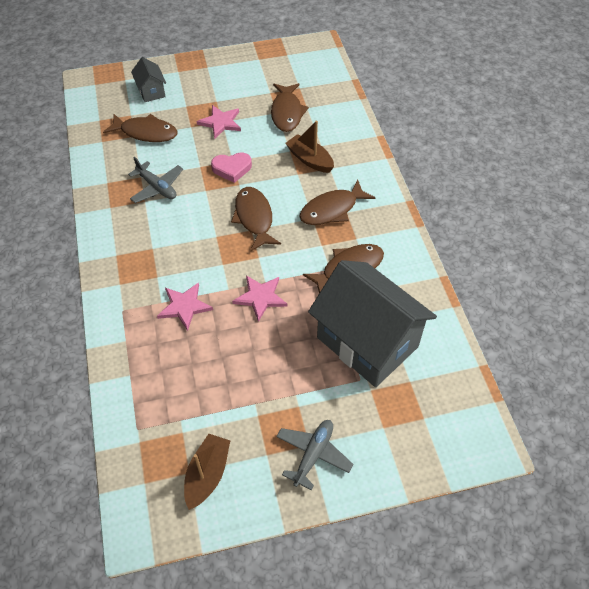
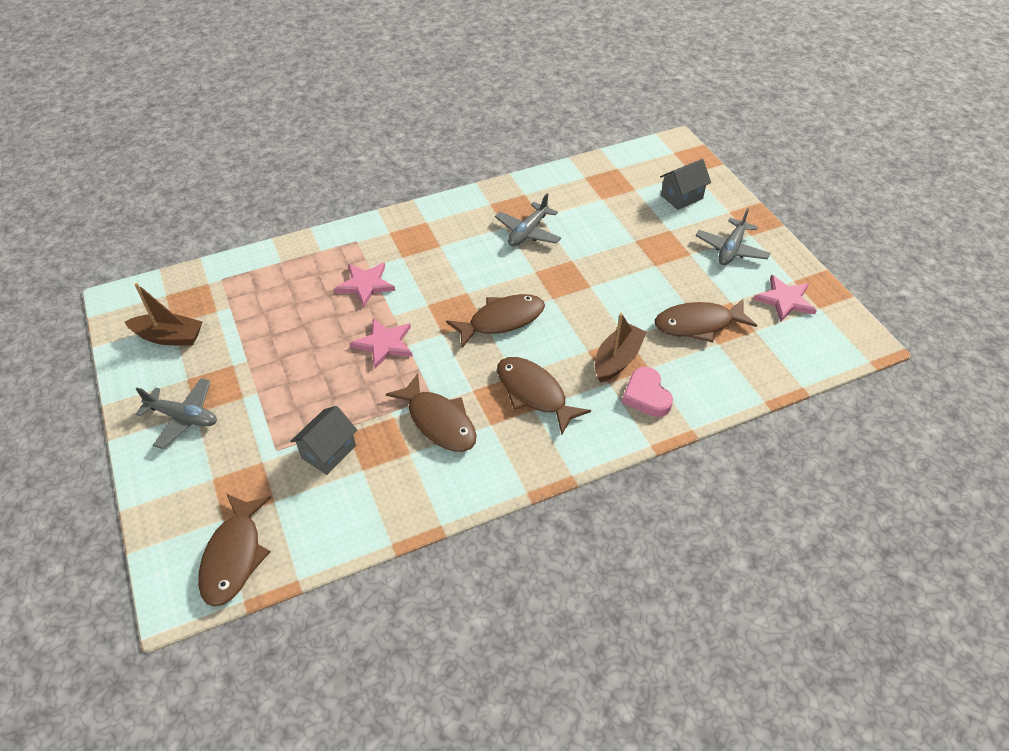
camera: 80 degrees right, 5 degrees down
(146, 132) = (610, 206): brown fish -> brown fish (234, 556)
(218, 80) = (731, 249): none -> grey plane
(220, 123) = (652, 264): pink star -> pink star (785, 300)
(232, 169) = (576, 288): pink heart -> pink heart (646, 396)
(367, 342) = (328, 452): grey house -> grey house, size x0.44

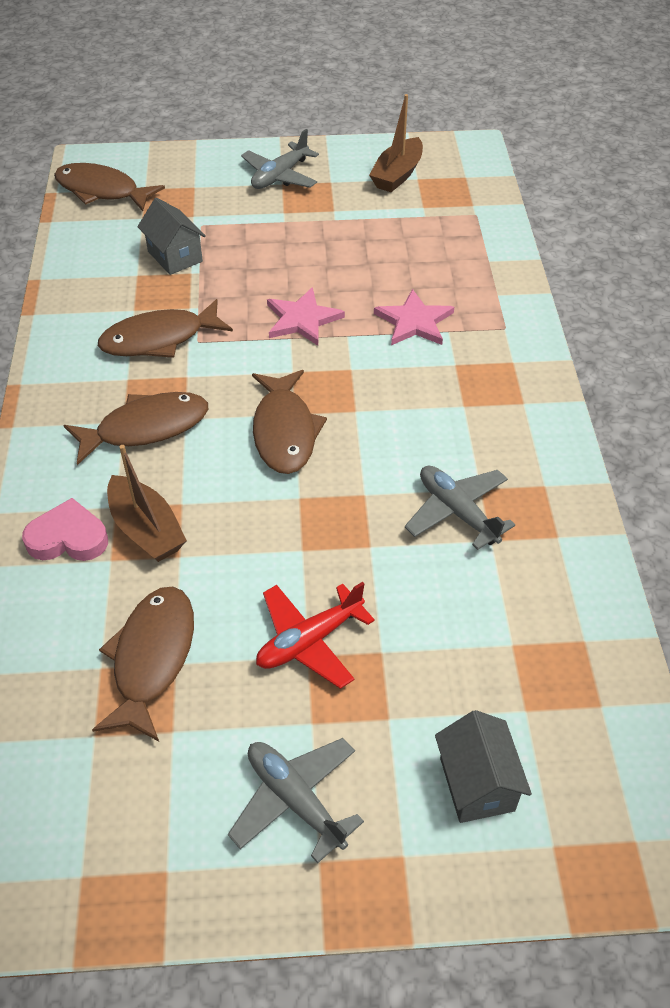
camera: 110 degrees right, 0 degrees up
(646, 267) = (309, 641): none -> red plane
(785, 300) = (130, 824): pink star -> none

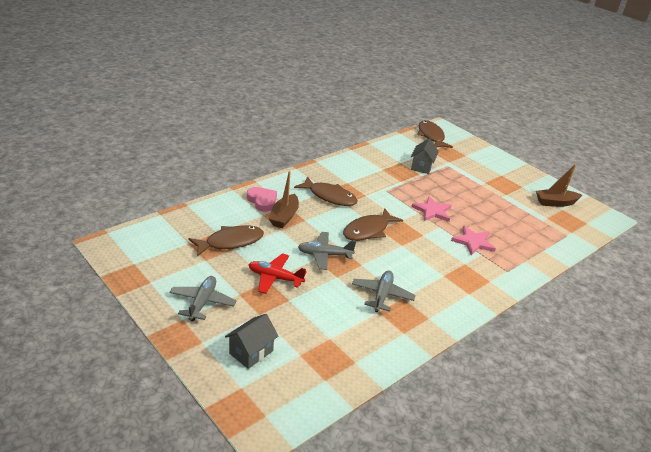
camera: 50 degrees right, 15 degrees down
(159, 339) = (375, 181): brown fish -> none
(280, 176) = (504, 172): grey plane -> grey plane (324, 255)

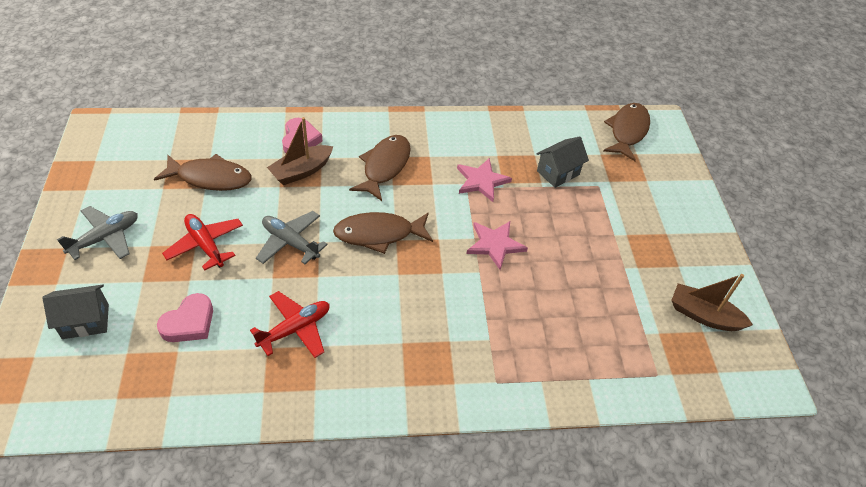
camera: 35 degrees right, 15 degrees up
(318, 321) = (189, 322): none -> pink heart
(329, 196) = (384, 166): brown fish -> brown fish turned 135 degrees counterclockwise
(382, 295) = (295, 329): grey plane -> red plane
(473, 242) = (498, 316): pink star -> pink star (481, 181)

